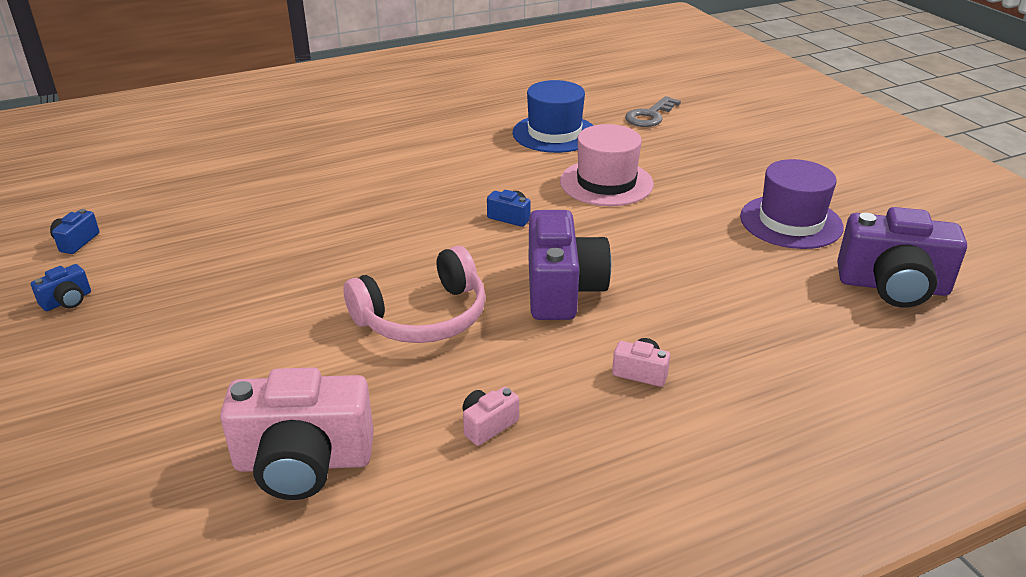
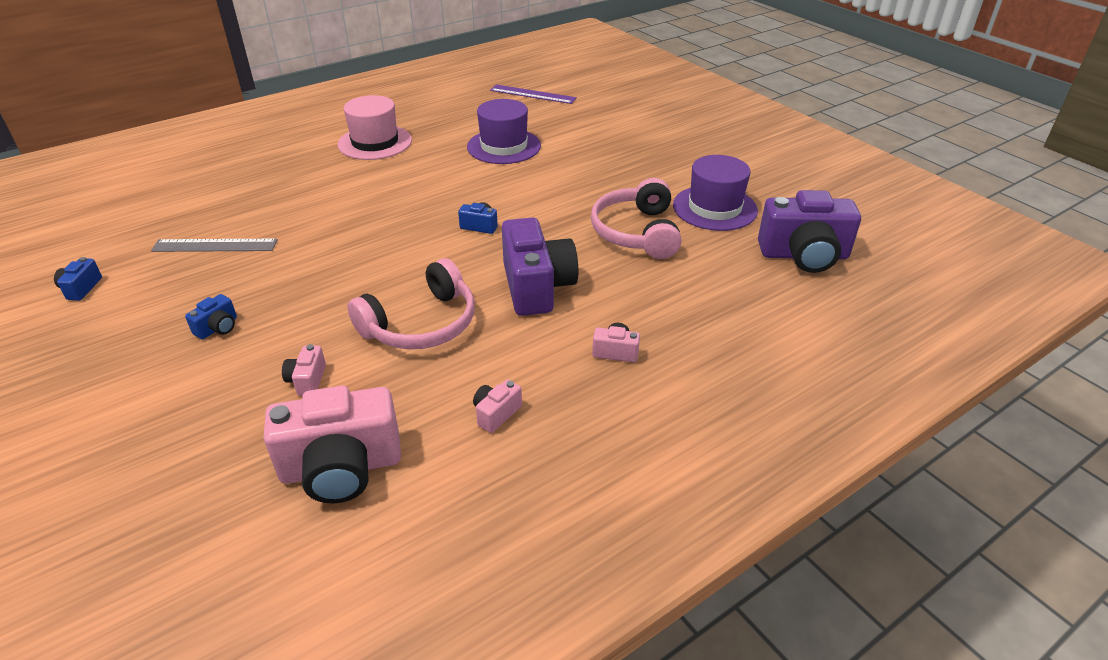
camera: 10 degrees left, 5 degrees up
(67, 301) = (85, 346): blue camera -> blue camera (218, 328)
(220, 211) = (215, 245): none -> grey ruler
(287, 363) = (307, 380): none -> pink camera
(554, 133) = (504, 146): blue hat -> purple hat
(598, 80) = (533, 94): none -> purple ruler
(606, 183) = (556, 187): pink hat -> pink hat (375, 142)
(650, 116) = (582, 124): grey key -> none
(691, 241) = (636, 232): none -> pink headphones

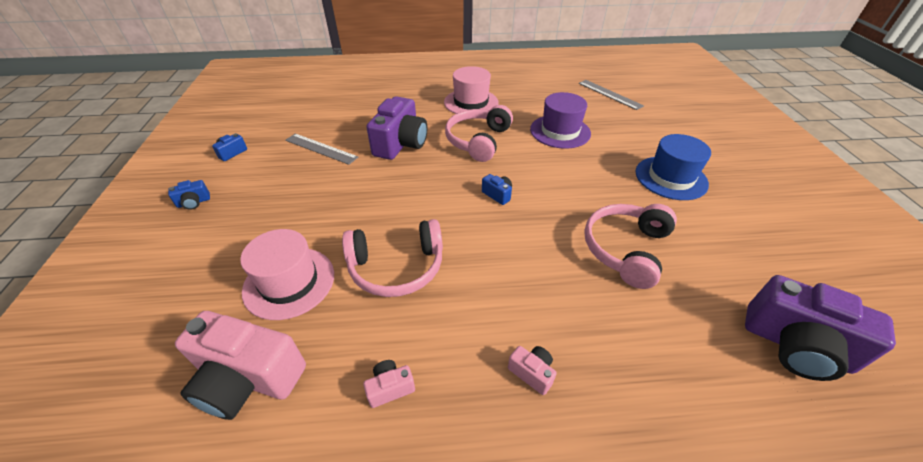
camera: 30 degrees right, 5 degrees up
(218, 328) = (274, 212): blue camera -> blue camera (194, 202)
(307, 380) = (289, 282): pink camera -> pink hat
(416, 181) = (478, 141): none -> pink headphones
(533, 94) = (609, 94): purple ruler -> grey ruler
(537, 287) = (505, 270): purple camera -> purple camera (400, 144)
(642, 159) = (671, 178): none -> blue hat
(714, 208) = (717, 251): purple hat -> none

